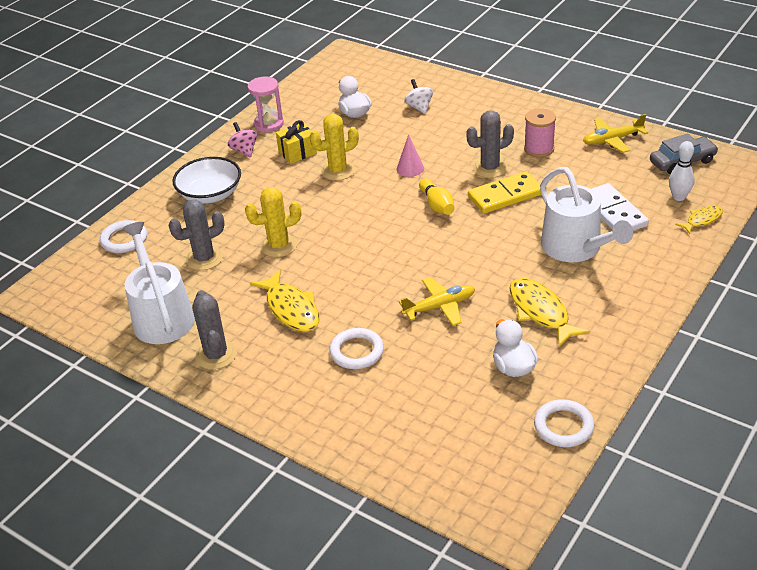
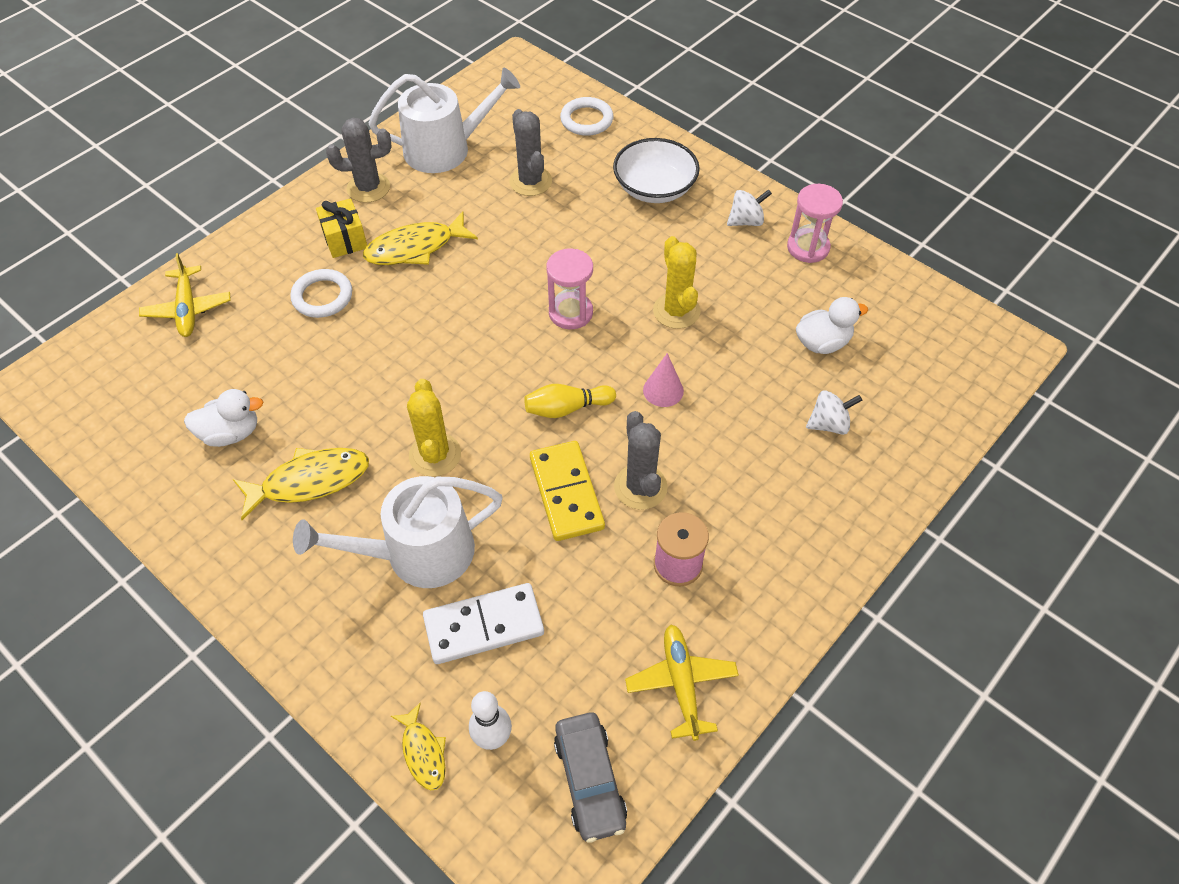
camera: 95 degrees right, 15 degrees up
(244, 150) = (746, 221): pink spinning top -> white spinning top
(279, 246) = (532, 244): yellow cactus -> yellow cactus (435, 455)
(297, 152) = (730, 273): yellow gift -> yellow gift (345, 239)
(349, 216) = (570, 313): none -> pink hourglass
(440, 307) = (363, 380): yellow plane -> yellow plane (188, 309)
(563, 426) = (121, 461): white ring -> none

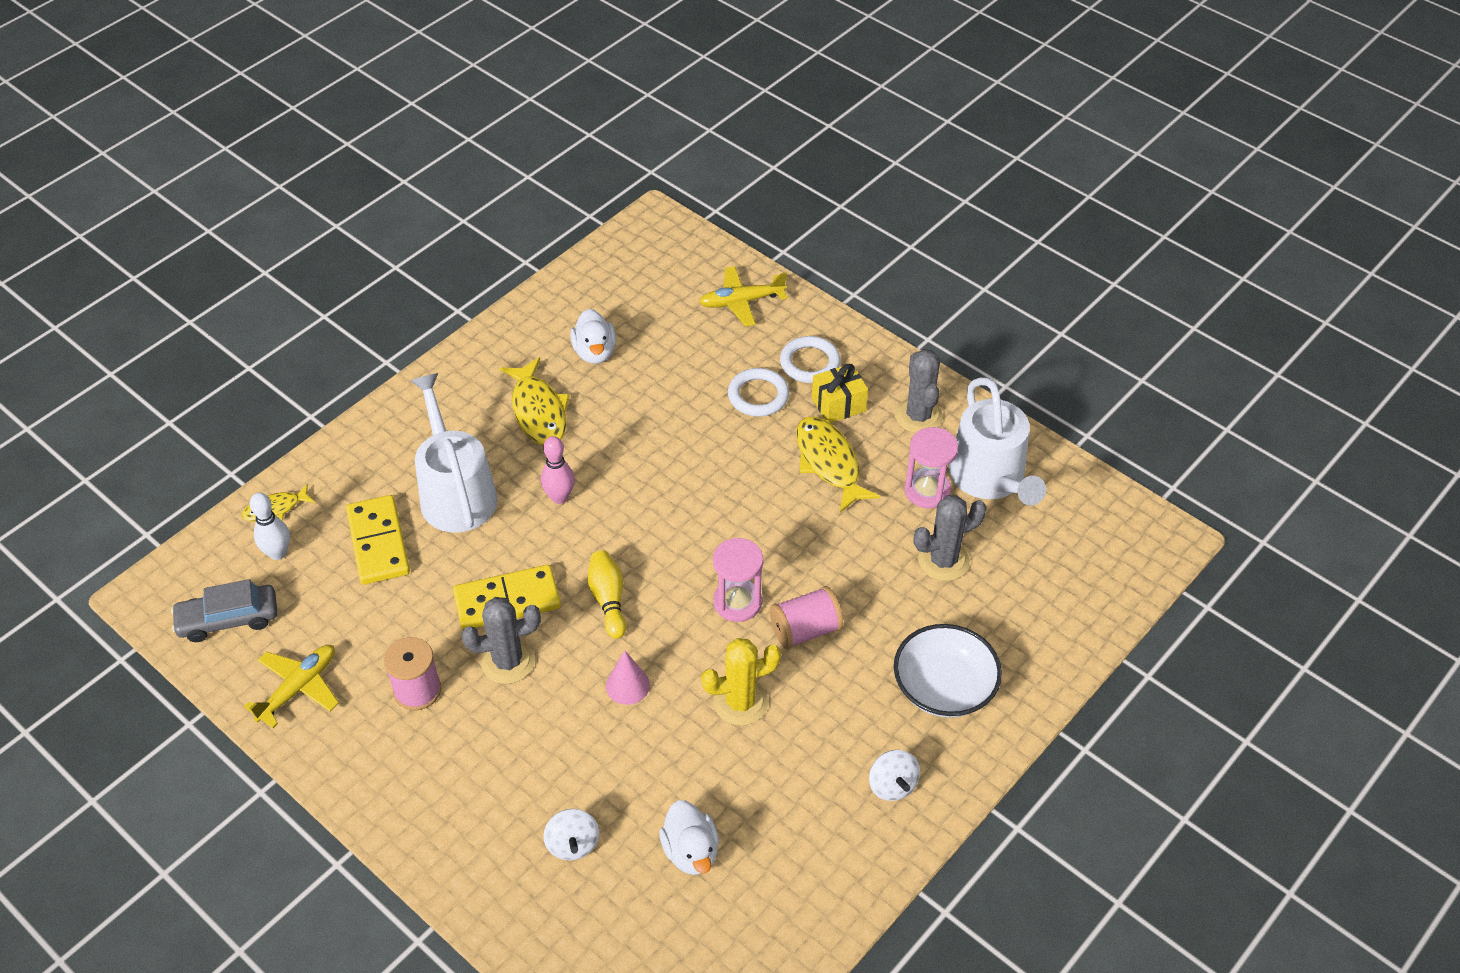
camera: 90 degrees right, 5 degrees down
(435, 455) = (559, 497): yellow cactus -> pink bowling pin
(484, 626) = (378, 542): white domino -> yellow domino
(586, 120) = (1064, 616): white ring -> white ring (810, 363)
(601, 268) = (805, 630): none -> pink spool
(681, 683) = (298, 688): yellow plane -> yellow plane turned 45 degrees counterclockwise
(808, 247) = (849, 853): pink hourglass -> pink hourglass (927, 490)

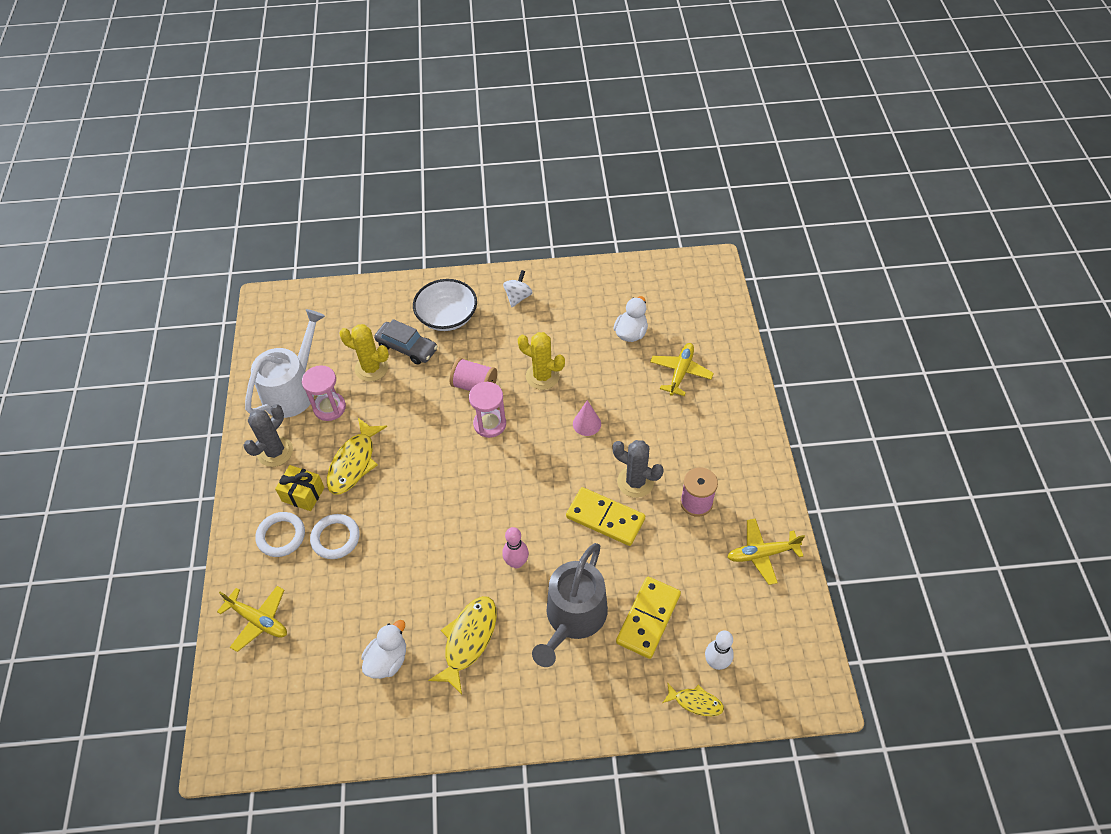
camera: 135 degrees left, 5 degrees up
(228, 619) = (777, 635): grey car -> grey car (407, 348)
(456, 493) = (573, 617): white watering can -> grey watering can
(572, 844) = (680, 372): white spinning top -> yellow plane
(608, 600) = (552, 476): yellow bowling pin -> none
(943, 561) = (371, 368): grey cactus -> yellow cactus

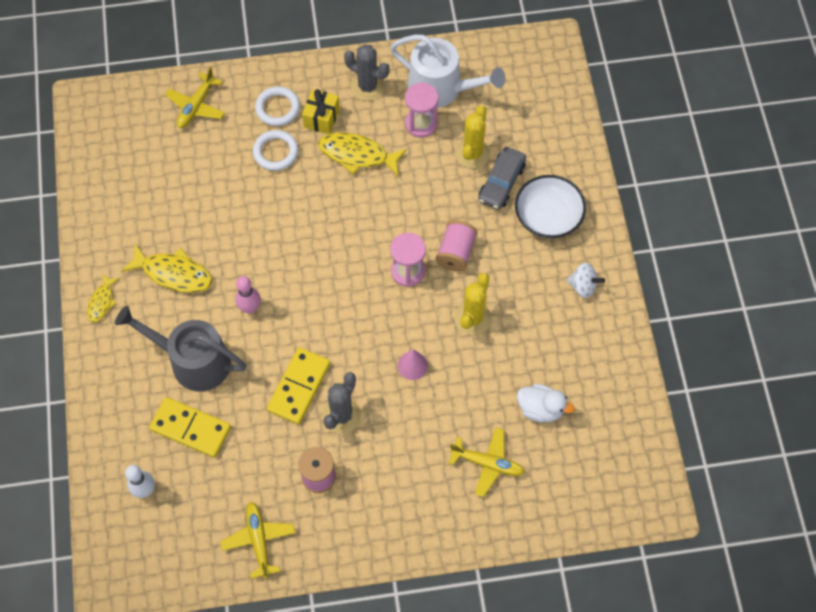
camera: 85 degrees right, 10 degrees up
(387, 660) = (157, 211): white duck -> none
(695, 702) = (108, 470): yellow fish -> yellow fish (102, 302)

